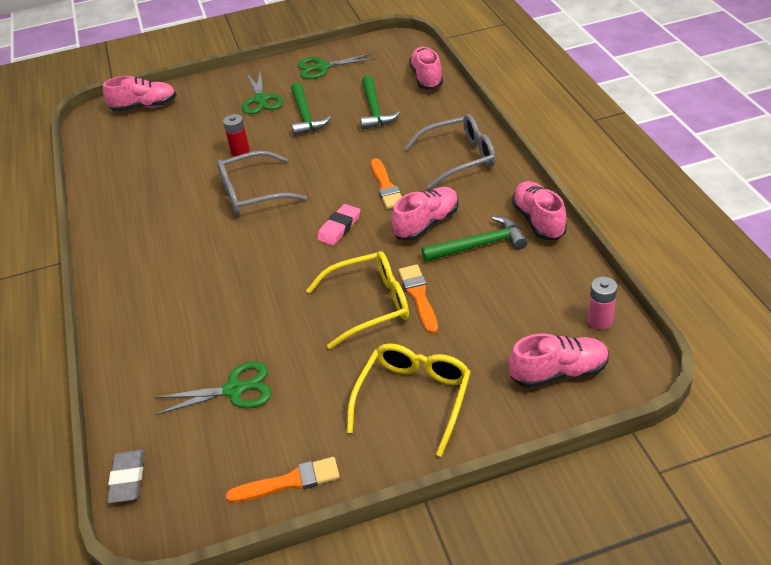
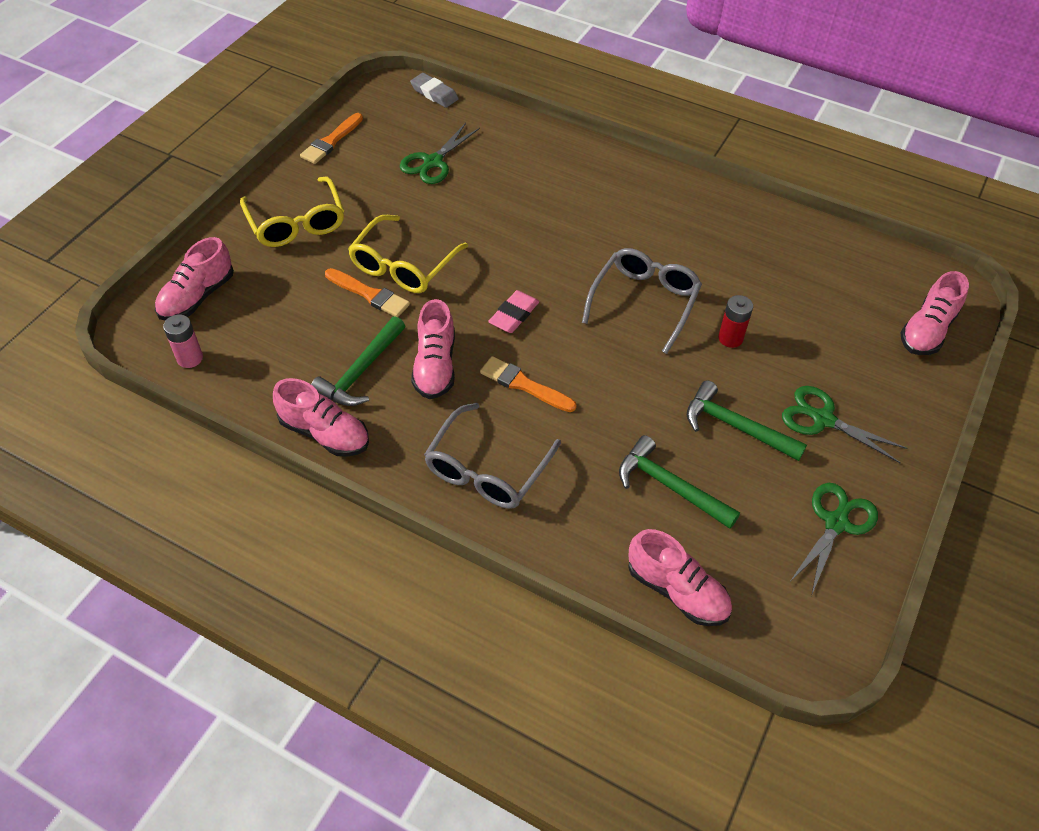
camera: 130 degrees right, 10 degrees up
(339, 228) = (514, 315): pink eraser -> pink eraser turned 45 degrees clockwise

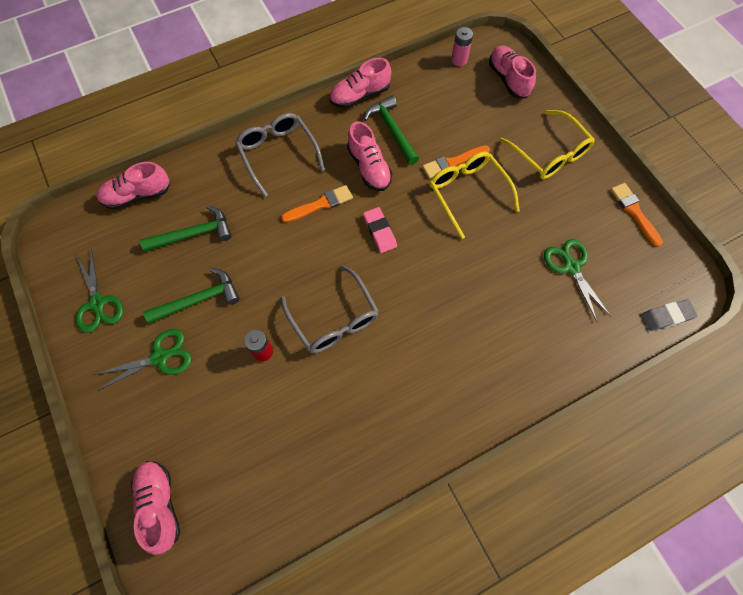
camera: 125 degrees right, 15 degrees up
(296, 223) = (549, 153): yellow glasses -> yellow glasses turned 135 degrees counterclockwise
(435, 366) = (369, 167): pink shoe -> pink shoe turned 150 degrees counterclockwise

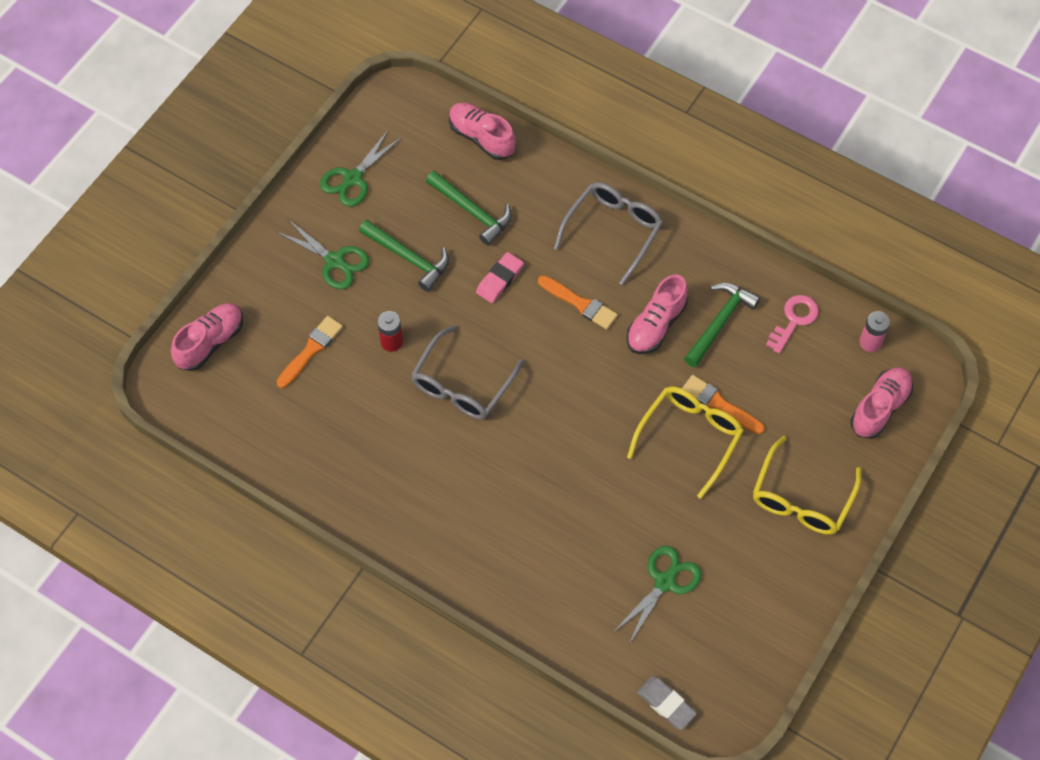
camera: 60 degrees right, 5 degrees down
(360, 95) = (744, 267): pink shoe -> none
(379, 231) = (585, 375): pink eraser -> pink eraser (499, 279)
(417, 89) = (794, 320): none -> pink key
(634, 212) = (781, 621): orange brush -> orange brush (311, 350)

